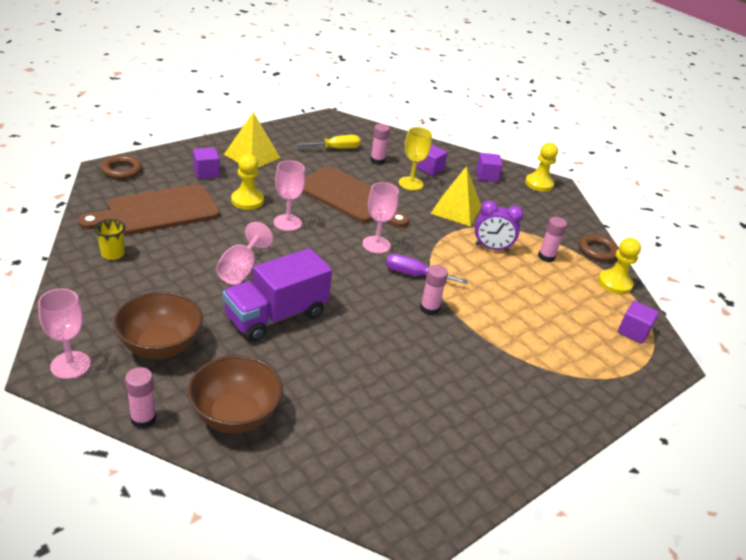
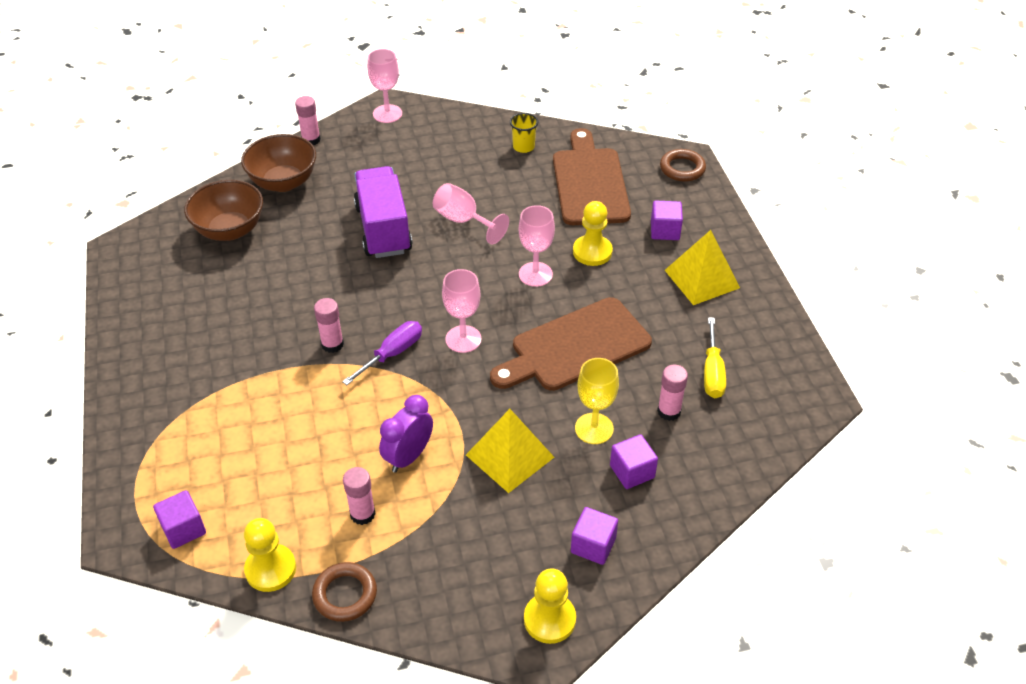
camera: 120 degrees right, 10 degrees up
(160, 346) = (383, 157): brown bowl -> brown bowl (230, 230)

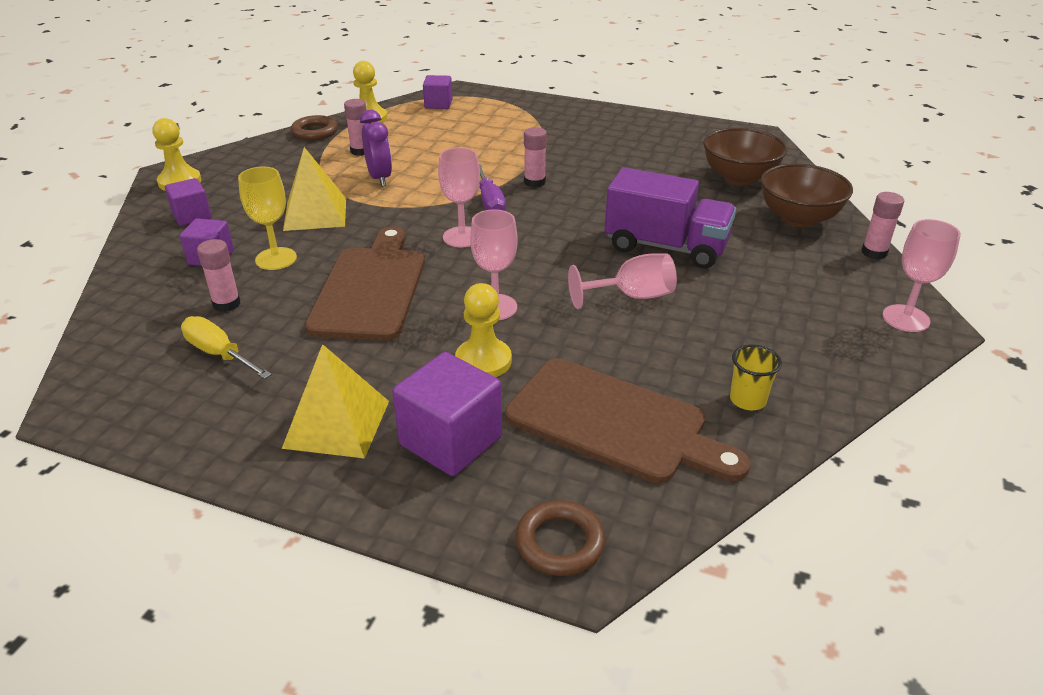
camera: 125 degrees right, 10 degrees down
(665, 231) = (450, 441): purple cube -> purple cube, size x1.65

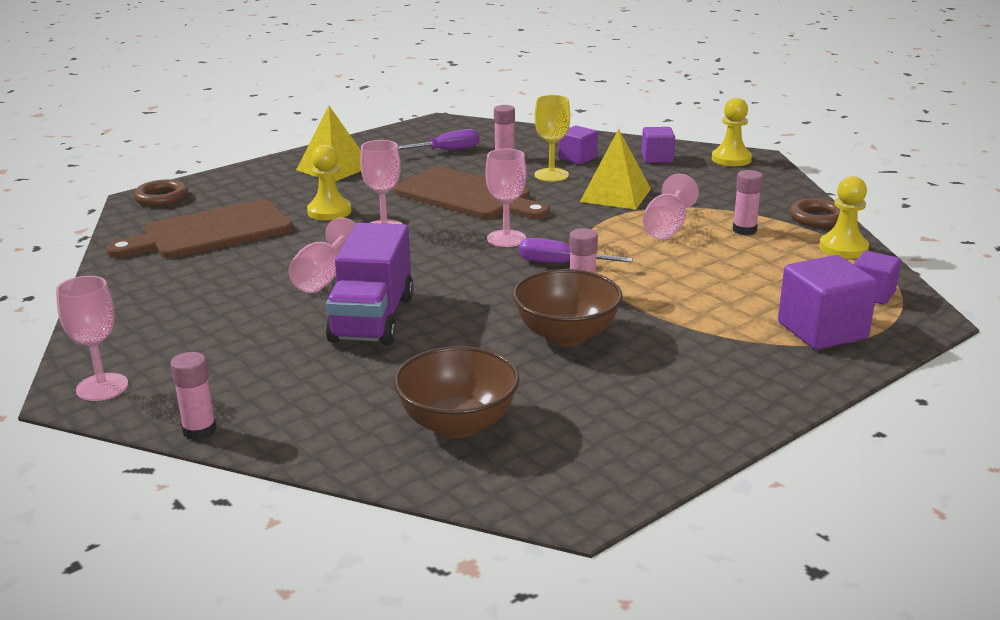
camera: 120 degrees right, 10 degrees down
(219, 354) = (446, 151): yellow screwdriver -> purple screwdriver
(379, 178) = (666, 228): purple clock -> pink goblet
(450, 441) = (273, 190): purple cube -> purple cube (822, 330)
(666, 247) = (372, 319): purple truck -> purple truck turned 45 degrees counterclockwise
(747, 400) = (153, 278): yellow cup -> none
(798, 218) = (321, 418): brown bowl -> brown bowl (566, 335)

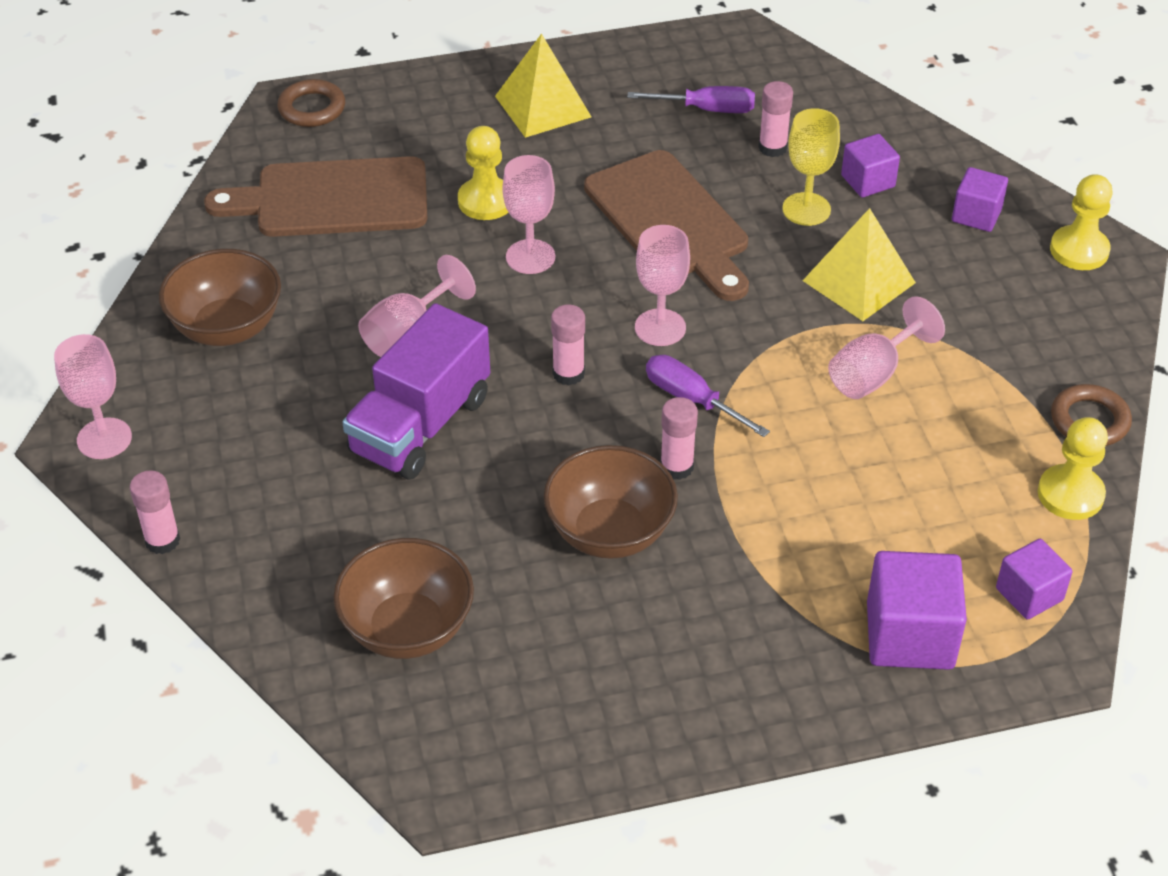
camera: 25 degrees right, 20 degrees up
(171, 307) = (227, 327): none -> brown bowl
(744, 230) = (970, 412): pink glue stick -> pink glue stick (568, 373)

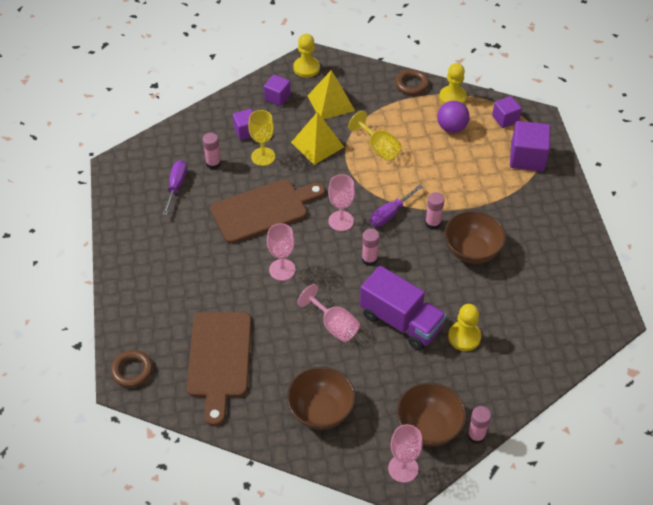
camera: 85 degrees left, 5 degrees up
(407, 628) = (529, 330): brown bowl -> brown bowl (429, 427)
(486, 201) = (234, 287): yellow pawn -> yellow pawn (464, 337)
(543, 106) = (156, 257): yellow pyramid -> yellow pyramid (331, 103)
(873, 374) = (379, 148): pink goblet -> yellow goblet
(970, 494) = (451, 128): none -> purple ball

